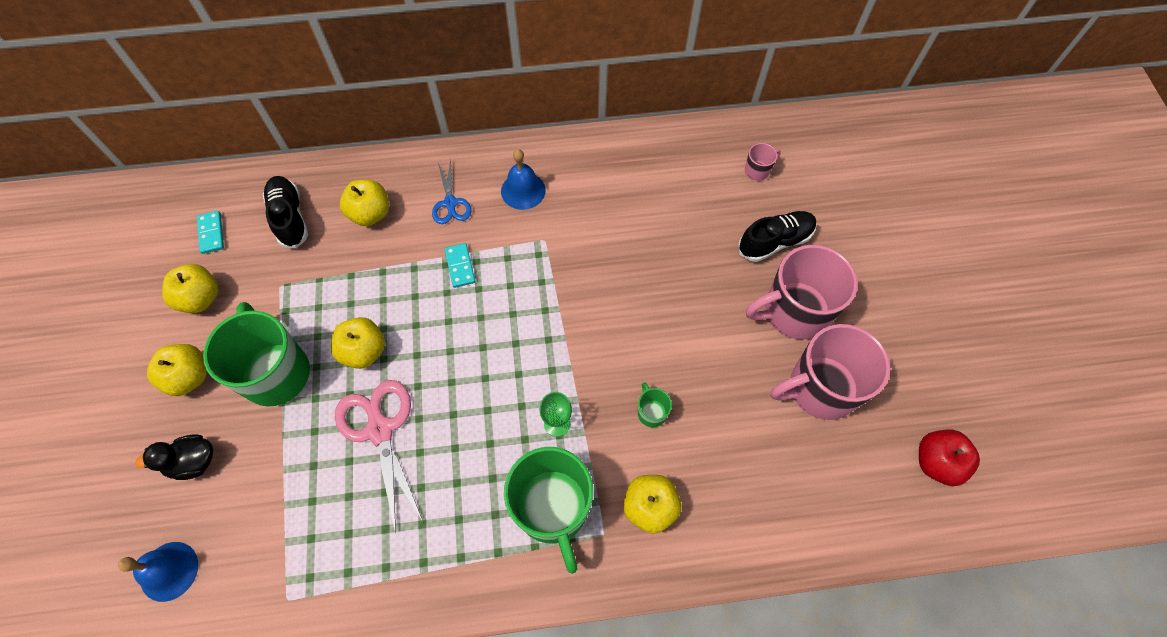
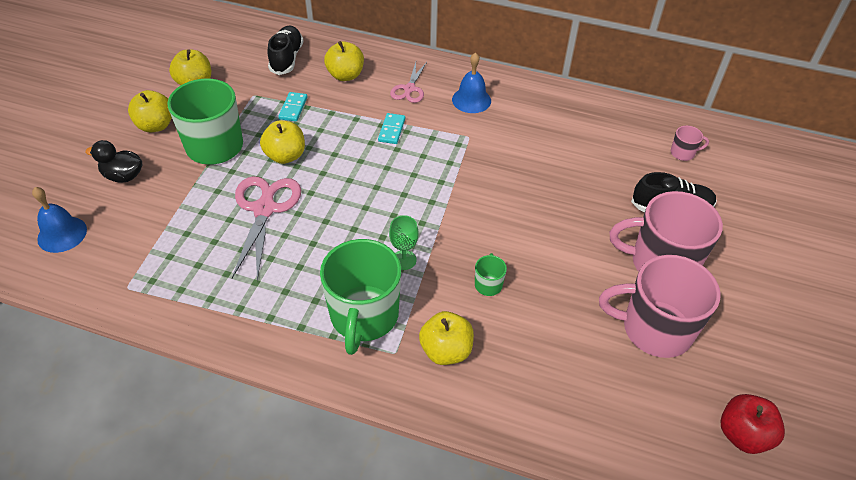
camera: 25 degrees right, 15 degrees down
(211, 233) = (227, 49): turquoise domino -> turquoise domino (293, 108)
(450, 203) = (409, 89): blue scissors -> pink scissors

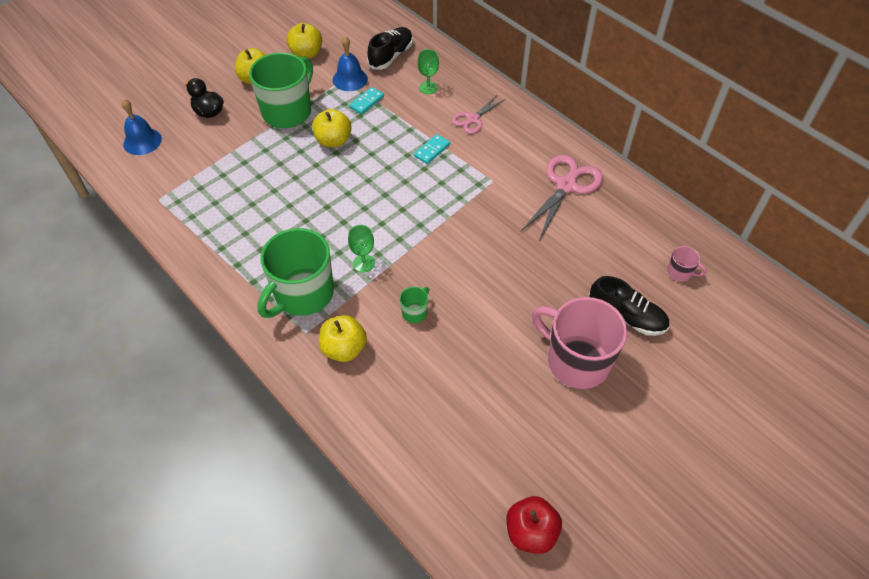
camera: 30 degrees right, 5 degrees up
(264, 209) = (289, 178): pink scissors -> pink scissors (566, 186)
(345, 75) = (428, 88): yellow apple -> green goblet
(471, 100) = (519, 148): blue bell -> blue bell (350, 79)
(654, 329) = (525, 412): pink mug -> none

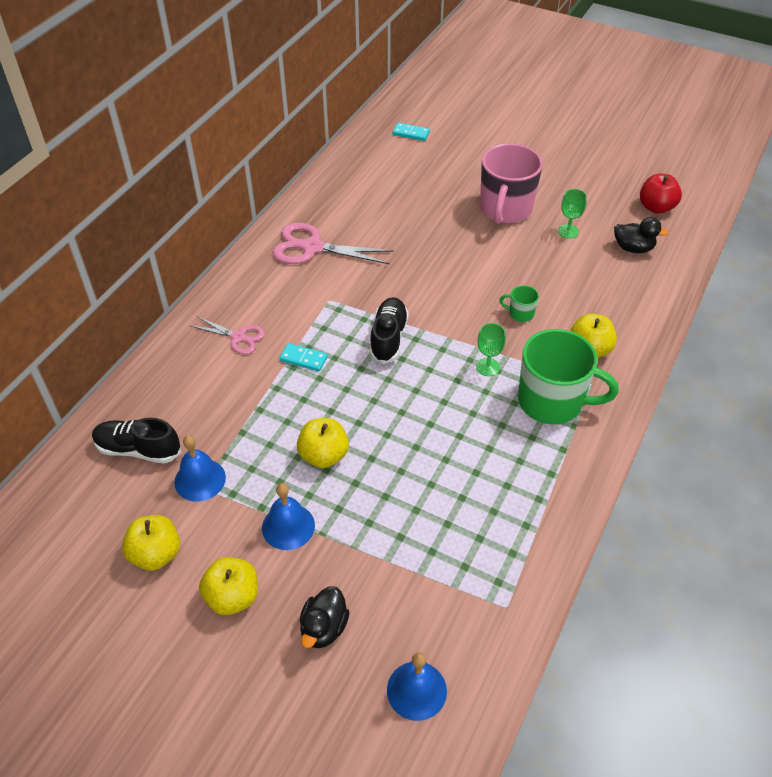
camera: 110 degrees left, 5 degrees down
(288, 111) = (288, 526): green mug -> blue bell
(366, 102) = (240, 446): turquoise domino -> turquoise domino (411, 133)
(428, 88) = (194, 392): green goblet -> green goblet (568, 231)
(467, 464) = (633, 248): none -> black duck
(626, 317) = (446, 190): black shoe -> black shoe (388, 338)
(680, 272) = (383, 168): pink mug -> none

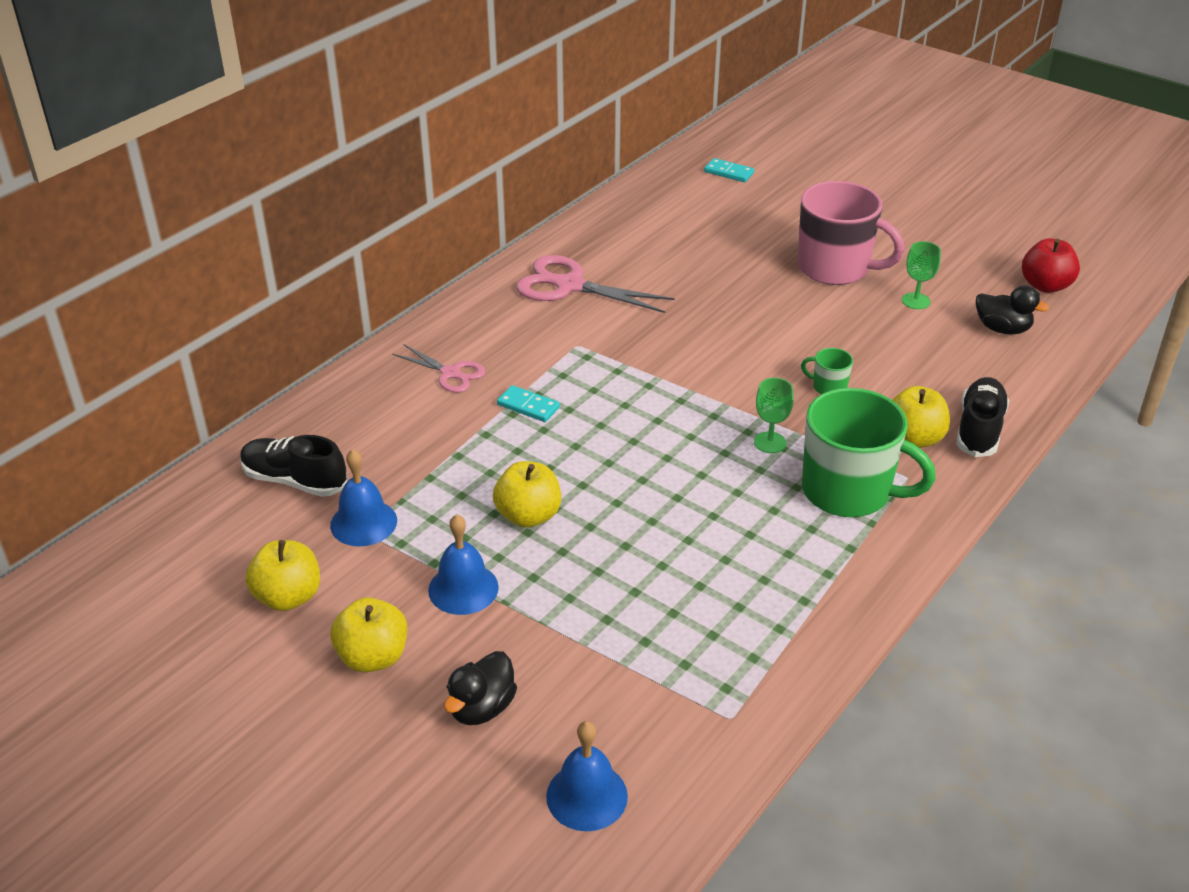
camera: 10 degrees right, 10 degrees down
(388, 338) = (644, 395): black shoe -> black shoe (979, 429)
(505, 209) = (835, 268): pink mug -> pink mug turned 90 degrees counterclockwise

